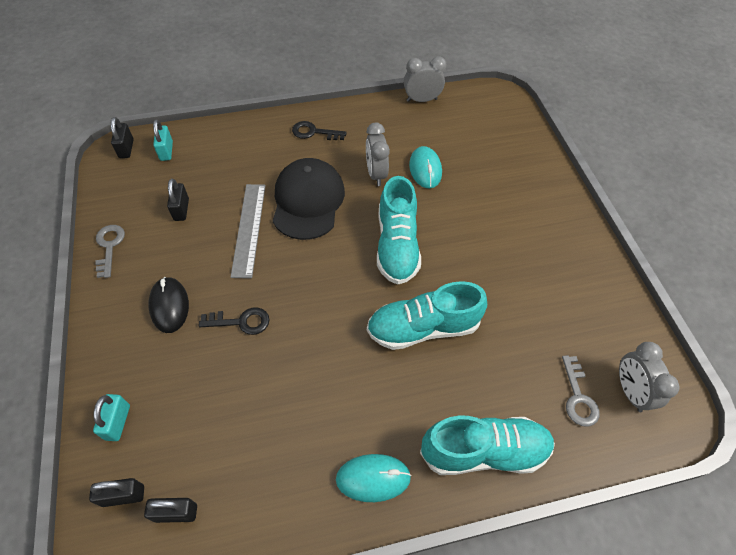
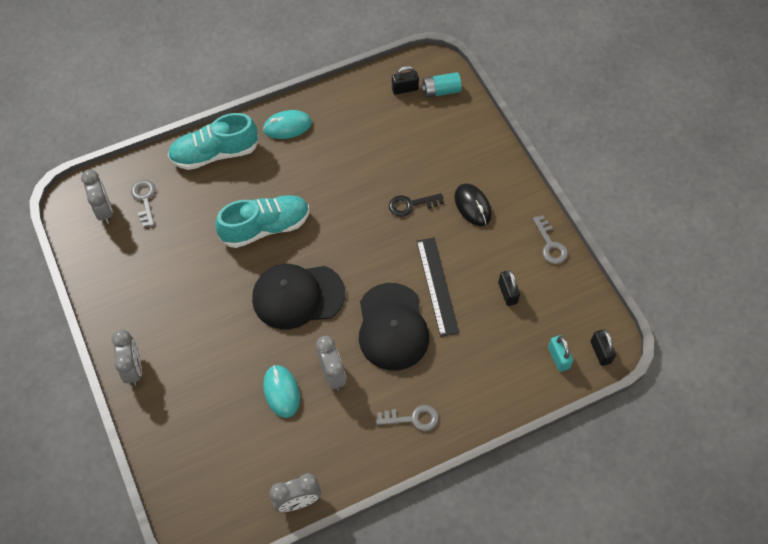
camera: 170 degrees right, 5 degrees up
(118, 422) = (466, 126): turquoise padlock -> none
(123, 495) = (441, 91): black padlock -> turquoise battery
(249, 229) = (437, 286): grey ruler -> black ruler
(314, 132) = (413, 418): black key -> grey key
(396, 245) = (298, 296): turquoise shoe -> black cap
(566, 211) = (134, 369): none -> grey clock

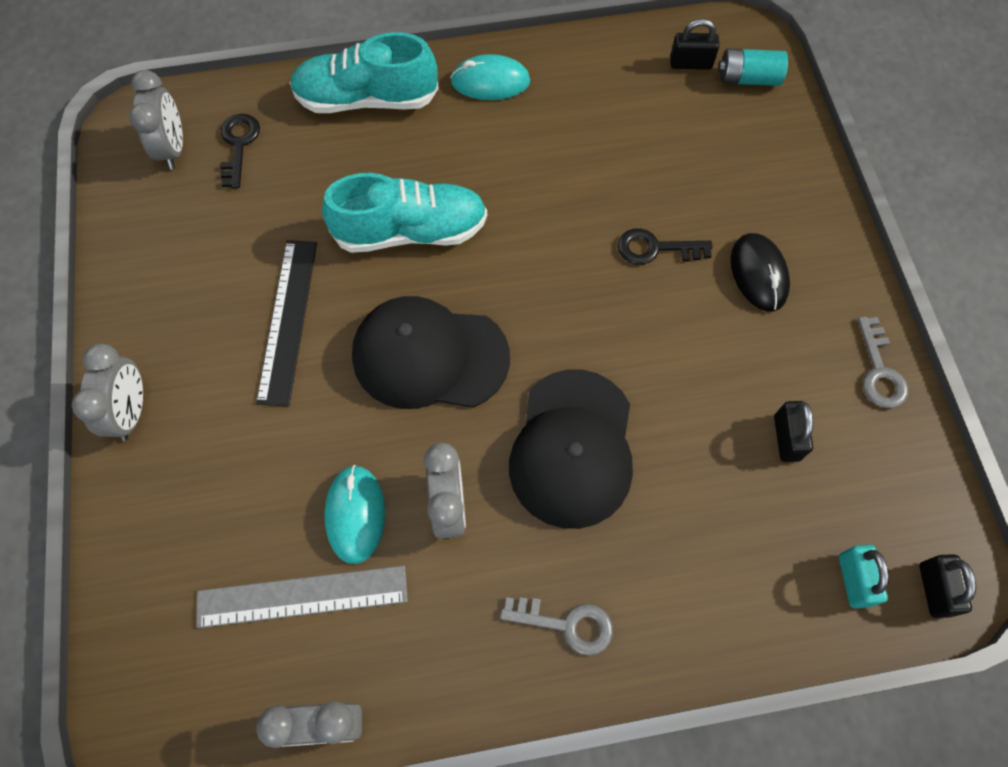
camera: 15 degrees right, 5 degrees up
(144, 199) = (238, 145): grey key -> black key
(265, 441) = (302, 597): none -> grey ruler
(437, 286) = (666, 396): black ruler -> black ruler (287, 320)

